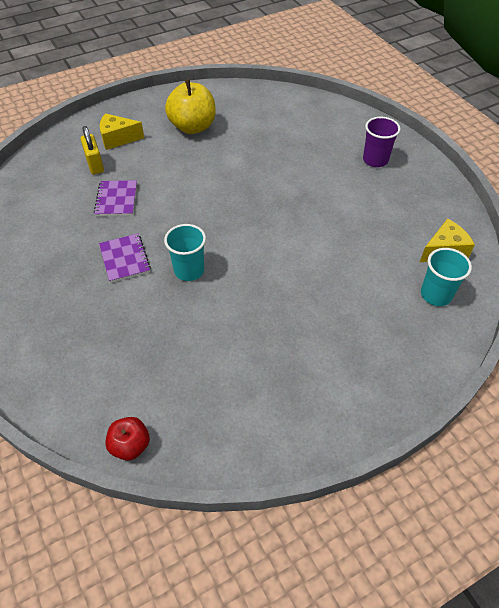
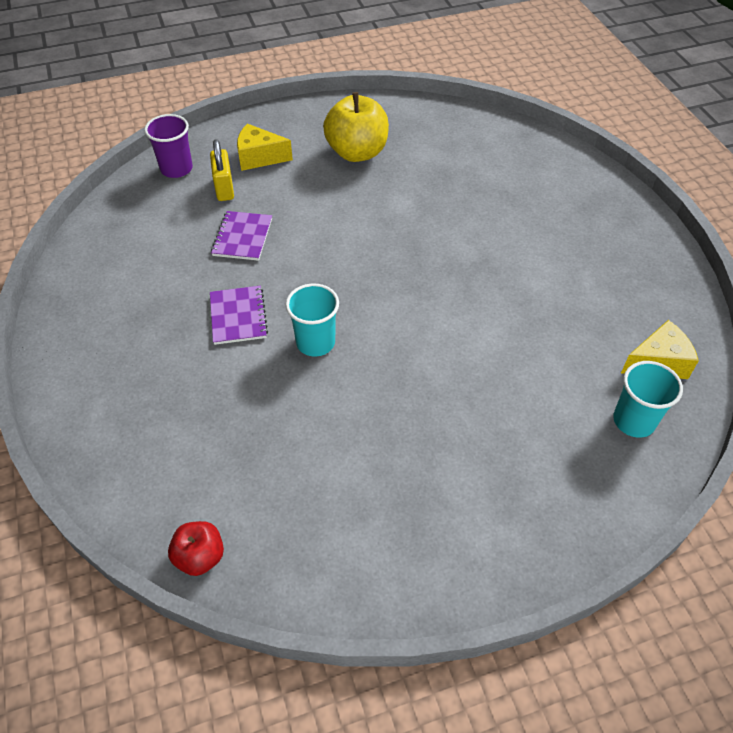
camera: 10 degrees right, 0 degrees up
(375, 160) = (590, 225): purple cup -> purple cup (176, 169)

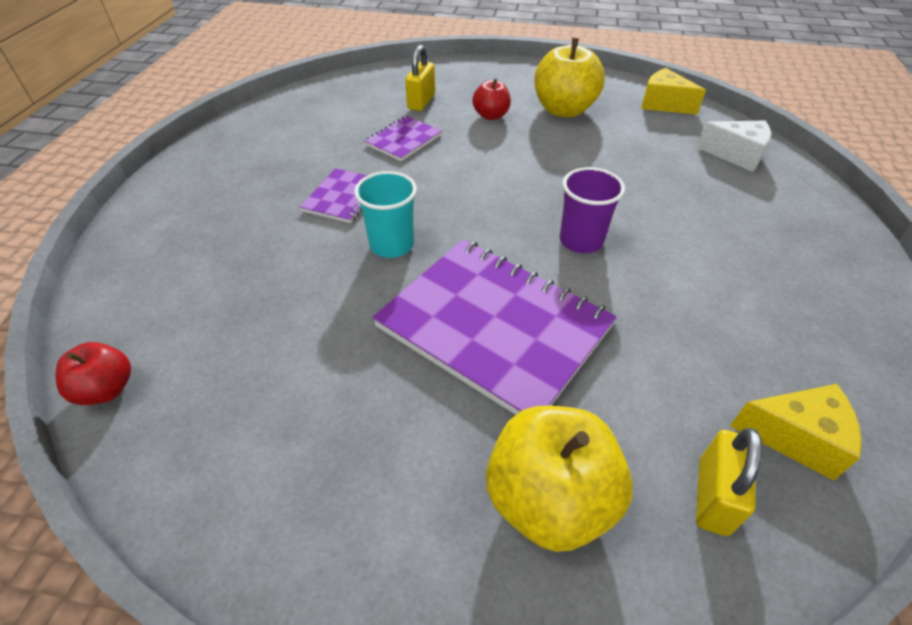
camera: 30 degrees right, 5 degrees down
(176, 169) = (395, 78): purple cup -> purple cup (581, 240)
(259, 157) = (471, 89): yellow cheese -> yellow cheese (663, 104)
(299, 181) = (491, 115): none -> red apple
(440, 374) = (493, 327): none -> purple notebook
(515, 151) = (736, 155): none -> white cheese
(550, 469) = (549, 499): none -> yellow apple
(634, 421) = (712, 496): turquoise cup -> yellow padlock

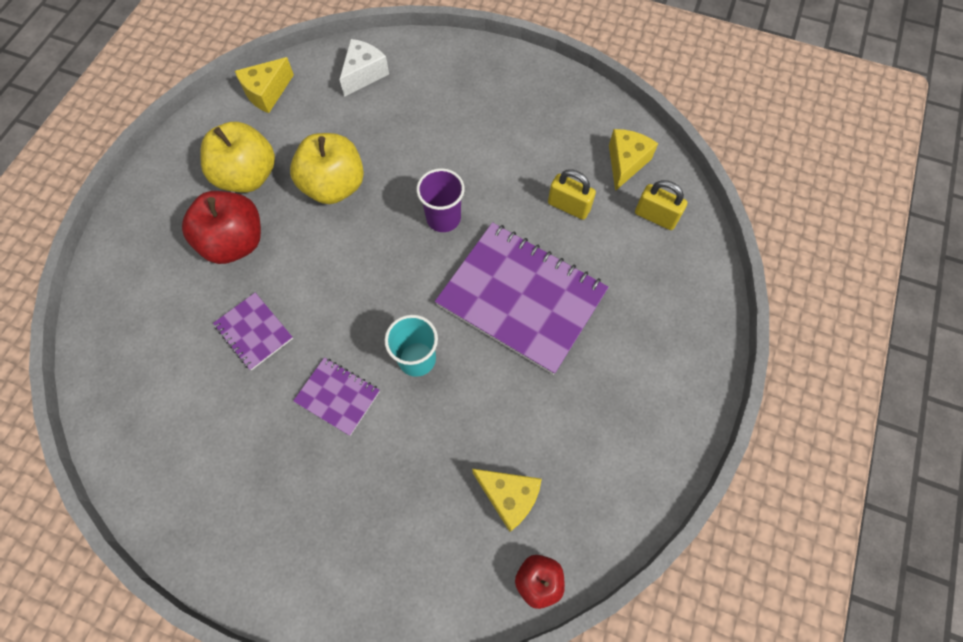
camera: 80 degrees left, 20 degrees up
(219, 347) = (509, 497): none -> yellow cheese
(421, 102) = (180, 305): yellow padlock -> yellow padlock (568, 206)
(491, 115) = (235, 242): red apple -> red apple, size x1.81
(493, 327) = (521, 298): purple notebook -> purple notebook turned 75 degrees clockwise
(549, 499) = (650, 296): yellow apple -> yellow apple (334, 186)

